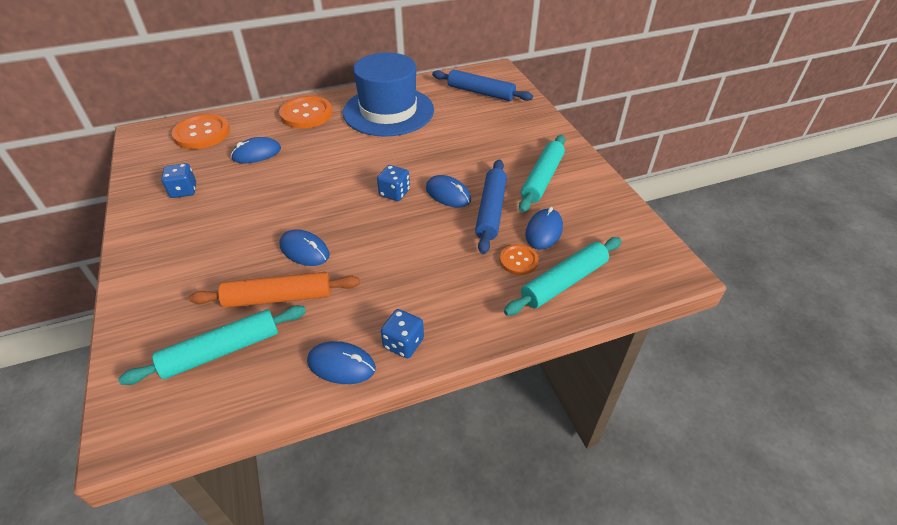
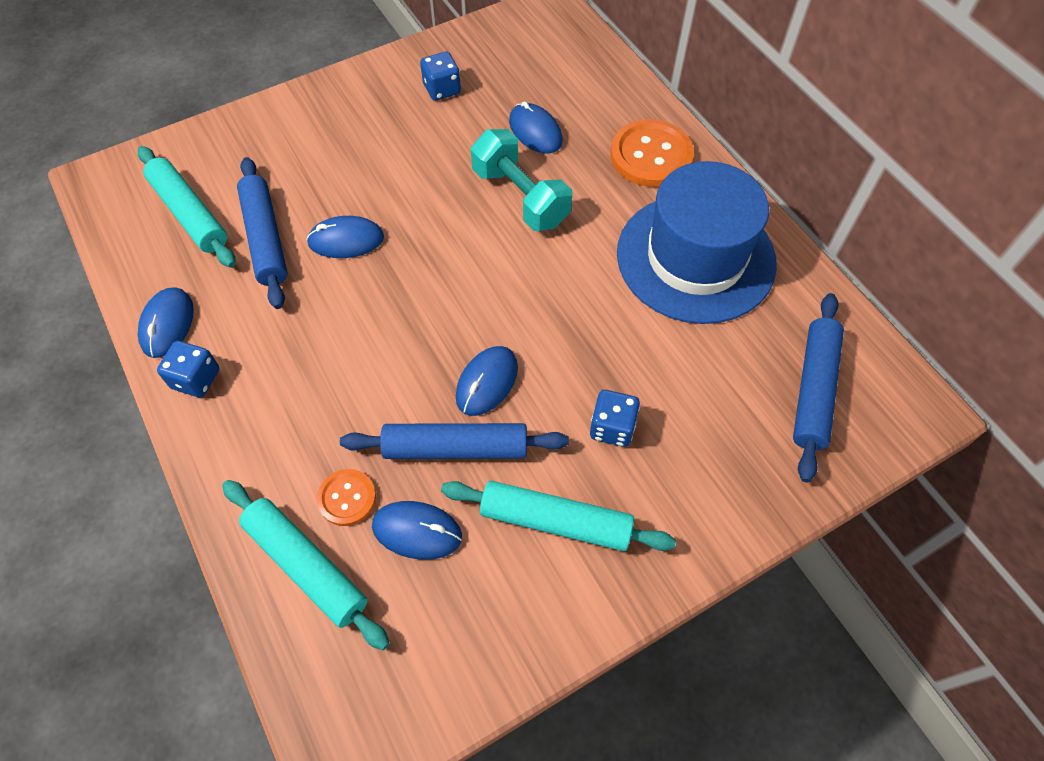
camera: 80 degrees right, 15 degrees up
(202, 133) = (567, 61): orange button -> none
(278, 298) = (265, 238): orange rolling pin -> blue rolling pin
(304, 250) = (346, 240): blue mouse -> blue mouse turned 60 degrees clockwise
(310, 166) = (520, 197): none -> turquoise dumbbell
(394, 193) = (477, 312): blue dice -> blue dice (612, 427)

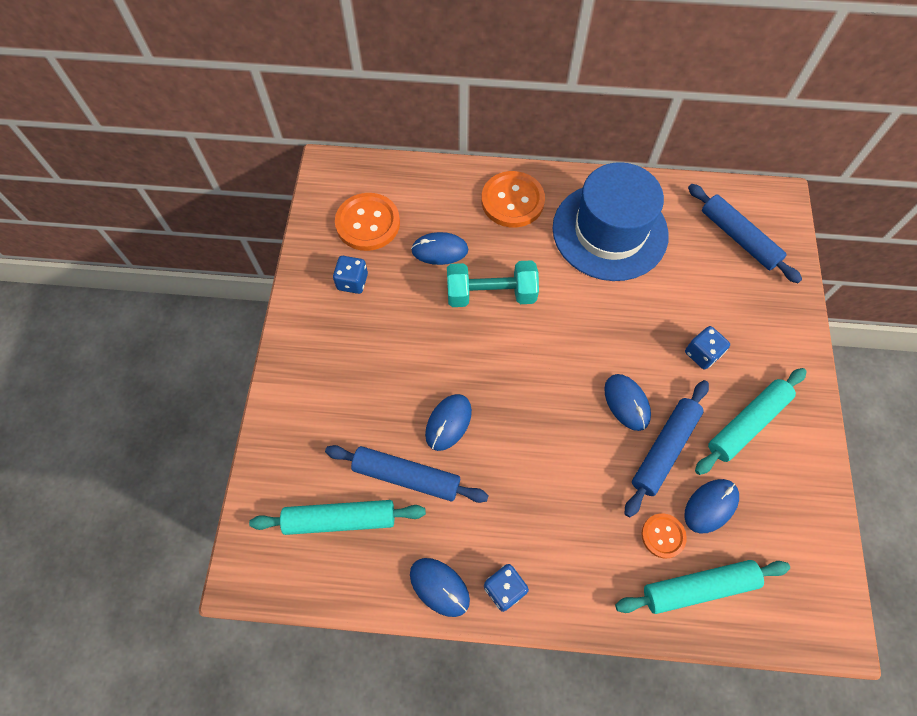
camera: 55 degrees left, 5 degrees up
(516, 65) = (368, 223): none -> orange button

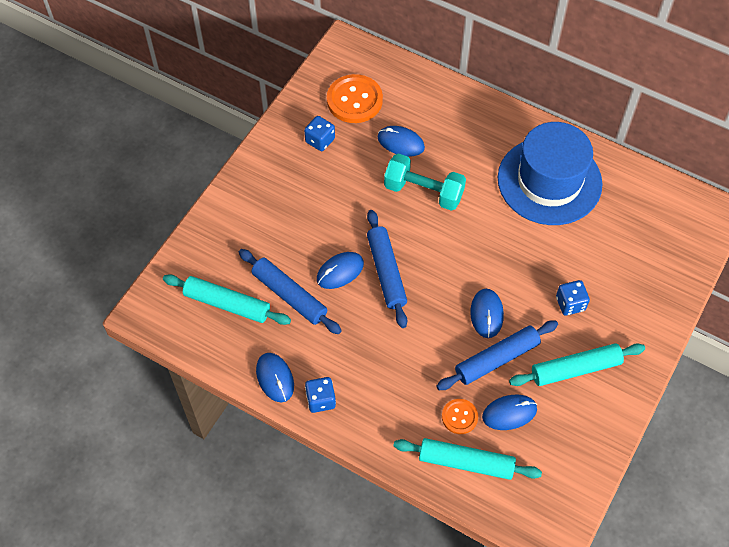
camera: 25 degrees right, 5 degrees down
(512, 201) = (481, 126): orange button -> none
(738, 238) = (658, 228): blue rolling pin -> blue rolling pin (386, 272)

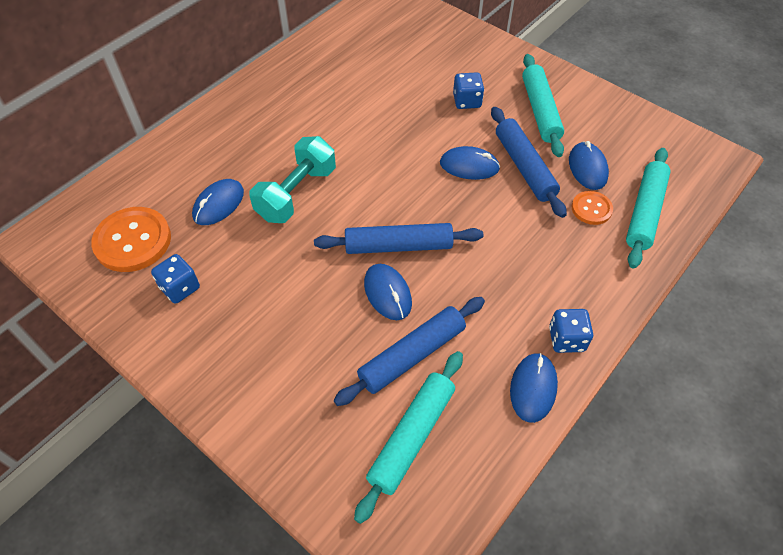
camera: 80 degrees left, 5 degrees down
(275, 378) = (533, 388): blue mouse -> blue mouse turned 60 degrees counterclockwise
(549, 181) = (317, 90): blue hat -> none

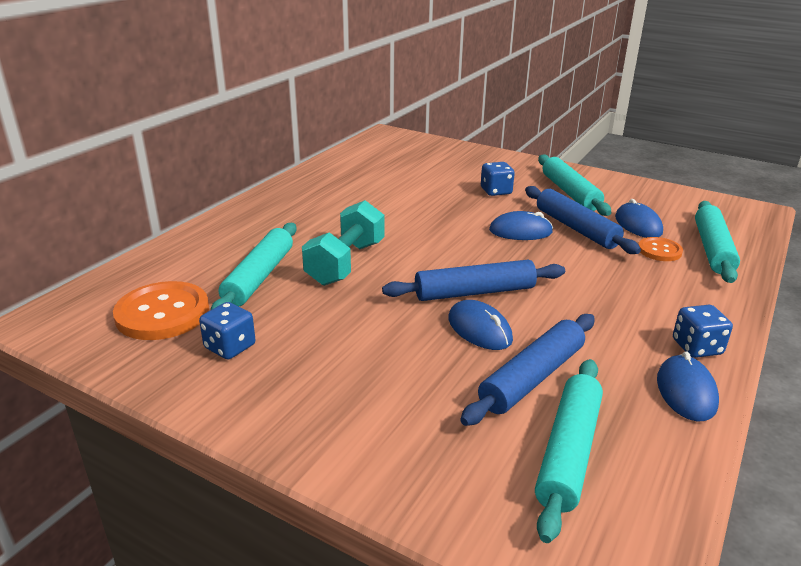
camera: 10 degrees left, 25 degrees down
(218, 204) = (259, 277): blue mouse -> turquoise rolling pin

